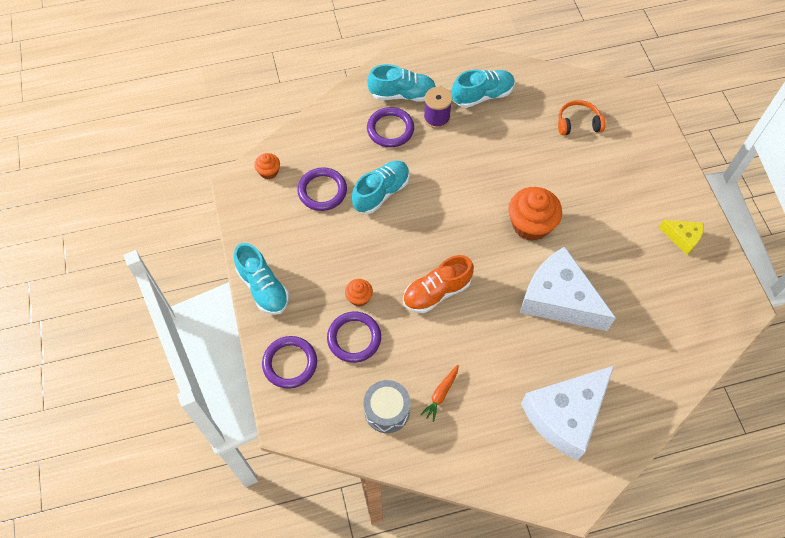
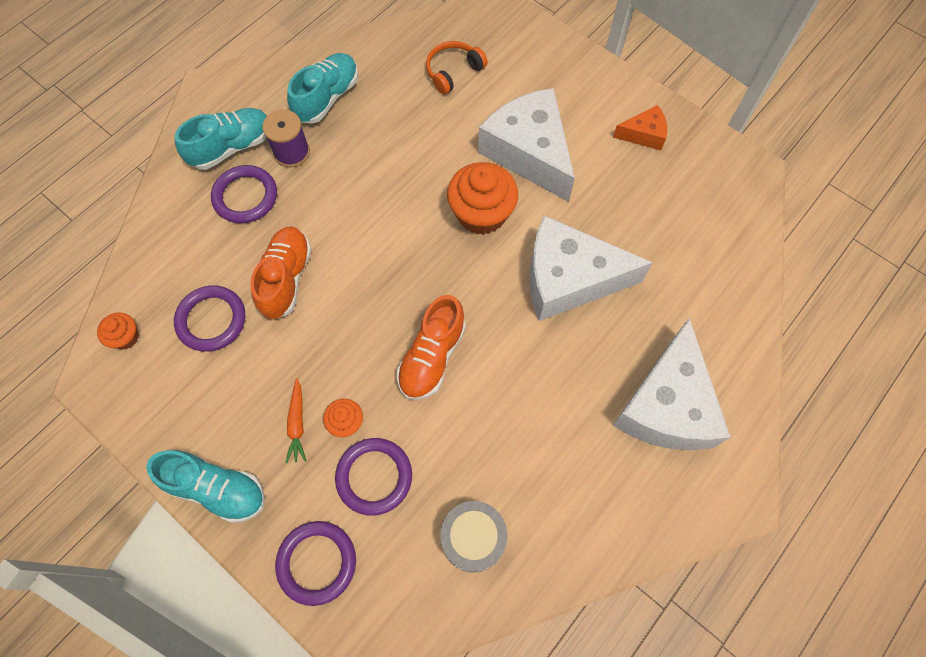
camera: 35 degrees left, 5 degrees up
(381, 192) = (286, 279): turquoise shoe -> orange shoe
(441, 394) = (520, 475): orange carrot -> orange carrot (297, 424)
(591, 204) = (529, 153): none -> white cheese
(682, 238) = (644, 134): yellow cheese -> orange cheese

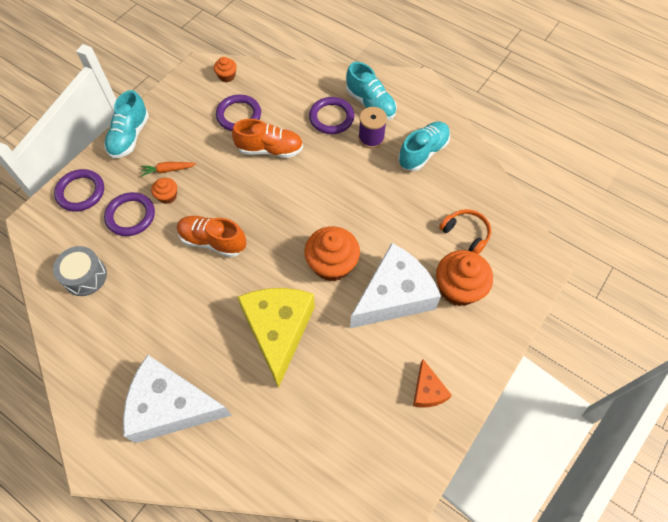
camera: 85 degrees right, 5 degrees down
(327, 98) = (423, 152): turquoise shoe -> turquoise shoe turned 75 degrees counterclockwise
(523, 89) = (458, 288): none -> orange cupcake
(569, 279) = (278, 331): white cheese -> yellow cheese

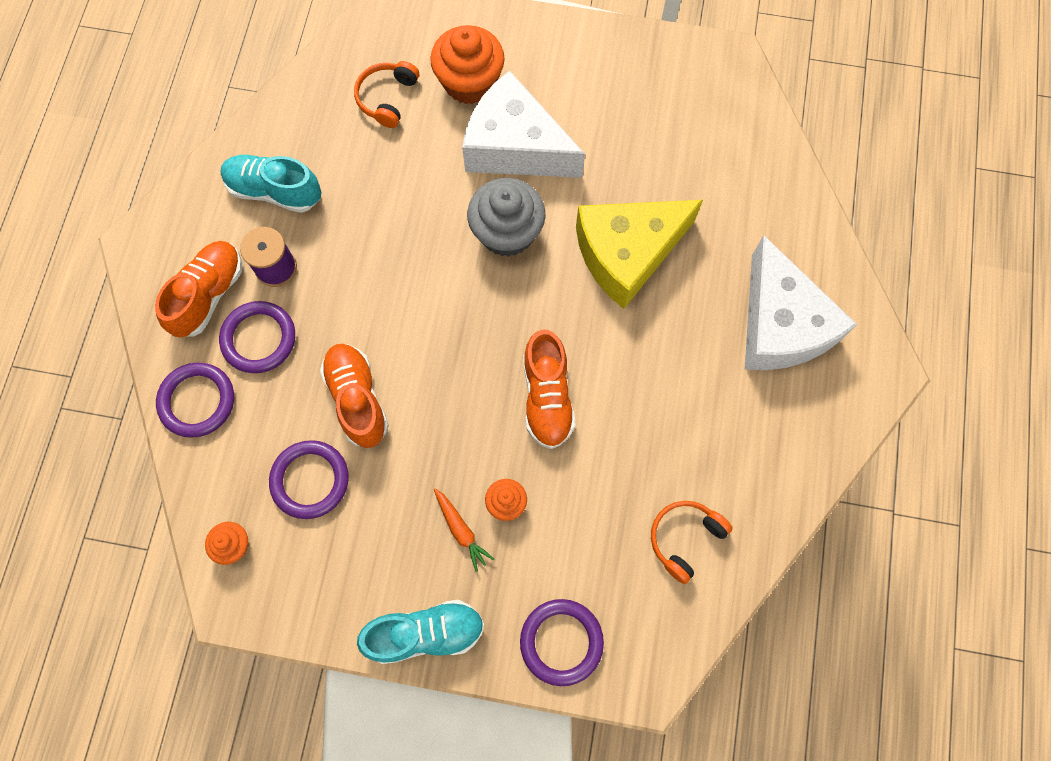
camera: 115 degrees left, 10 degrees up
(85, 276) = (685, 539): grey drum -> orange headphones
(130, 216) = (564, 536): purple ring -> purple ring (197, 401)
(332, 264) = (507, 232): orange cupcake -> grey cupcake
(370, 104) = (209, 295): turquoise shoe -> orange shoe
(427, 391) = (613, 72): orange cheese -> none

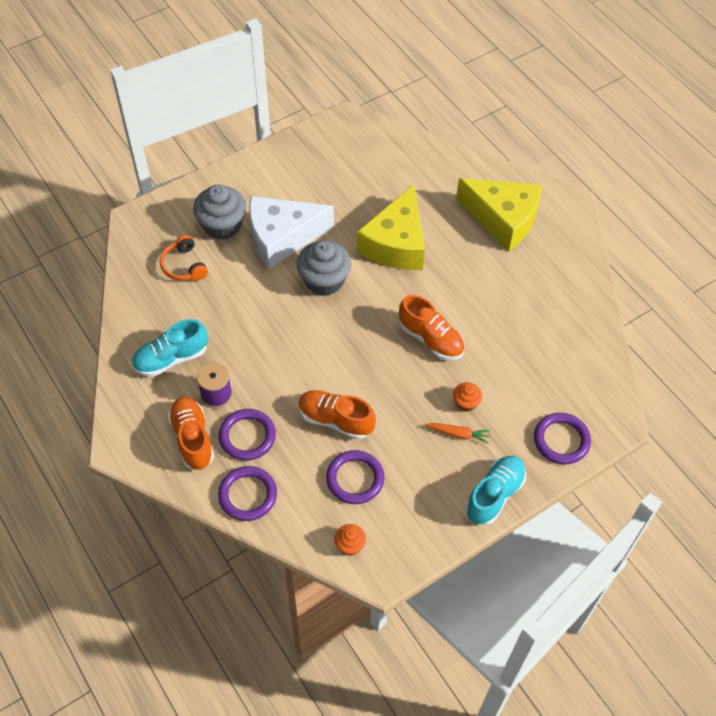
camera: 45 degrees left, 15 degrees down
(469, 82) = (222, 225): orange cupcake -> grey cupcake
(685, 539) = (565, 346): orange headphones -> none
(780, 325) = (503, 219): white cheese -> yellow cheese

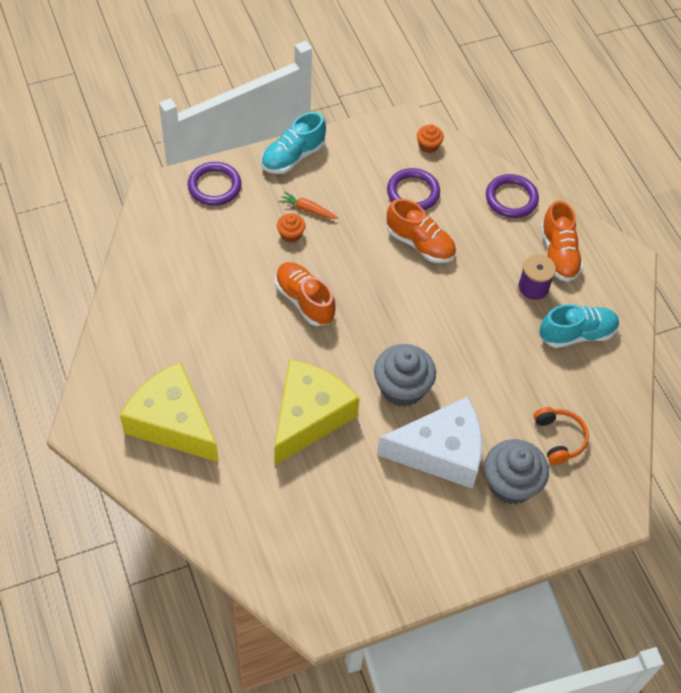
camera: 170 degrees left, 0 degrees up
(247, 436) = (506, 246): purple ring -> none

